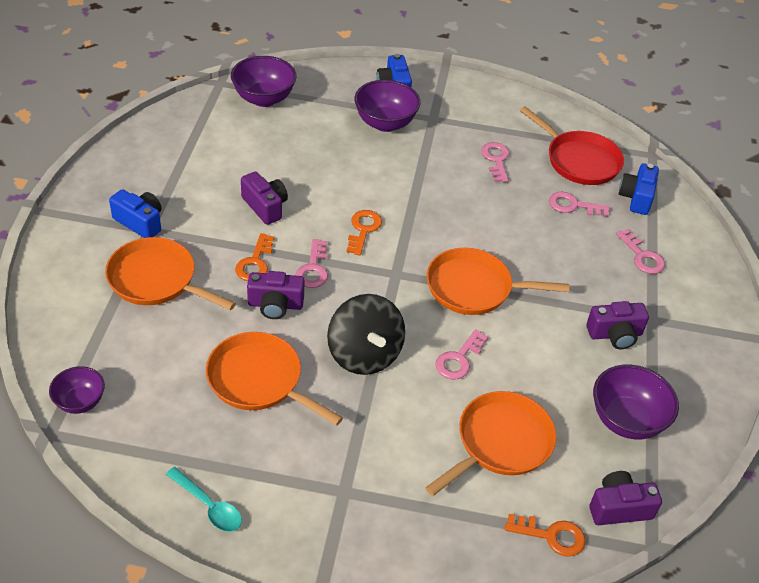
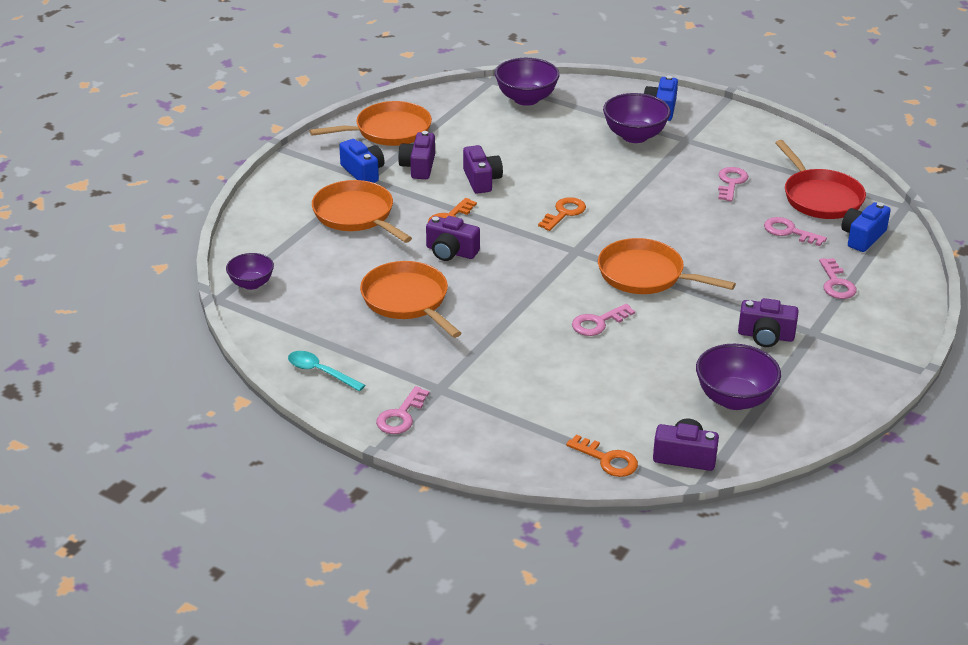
camera: 25 degrees right, 10 degrees down
(194, 203) = (418, 167): none -> purple camera
(209, 506) = (320, 372): turquoise spoon -> turquoise spoon turned 150 degrees clockwise
(313, 269) = (500, 233): pink key -> pink key (401, 416)
(364, 354) = (511, 302): black spinning top -> none
(500, 443) = (600, 388): orange pan -> orange pan (388, 131)

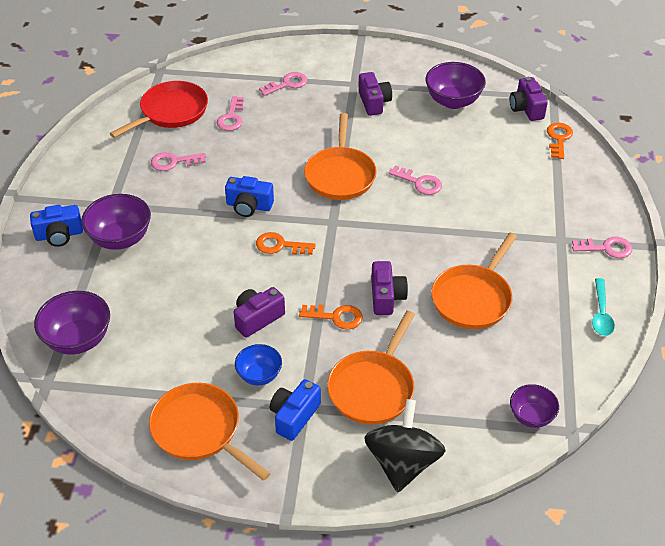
camera: 115 degrees left, 10 degrees up
(273, 207) = (402, 463): none -> black spinning top
(418, 167) = (259, 375): purple camera -> blue bowl
(862, 237) = (217, 83): blue camera -> blue camera (249, 206)

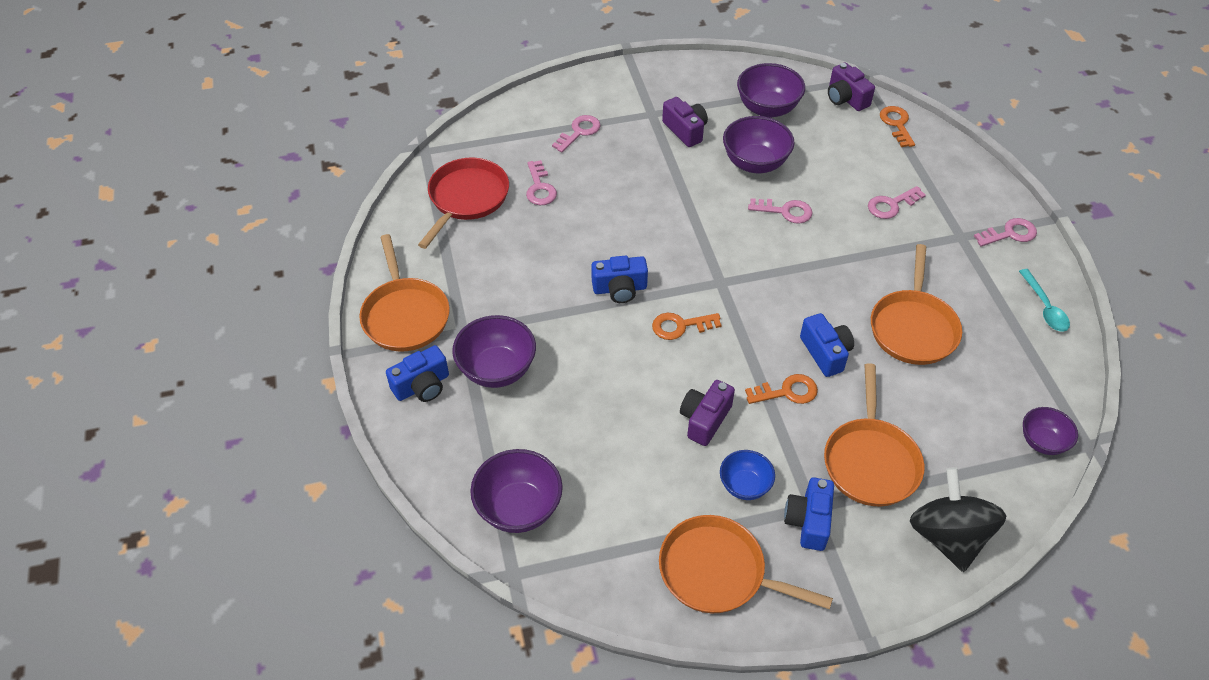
camera: 20 degrees left, 5 degrees up
(173, 162) = (504, 259): pink key -> pink key (891, 205)
(340, 175) = (697, 225): orange pan -> orange pan (405, 315)
(386, 297) = (825, 353): purple camera -> blue camera
(416, 140) = (755, 163): none -> purple bowl

